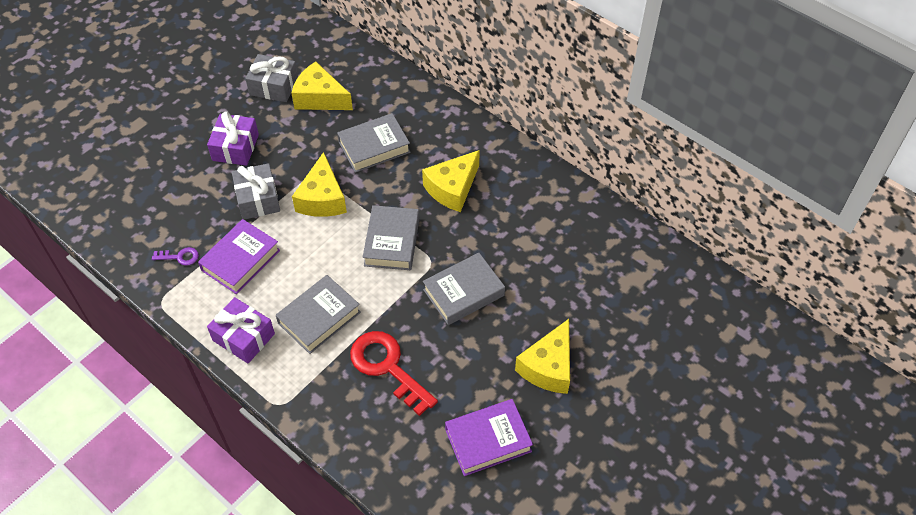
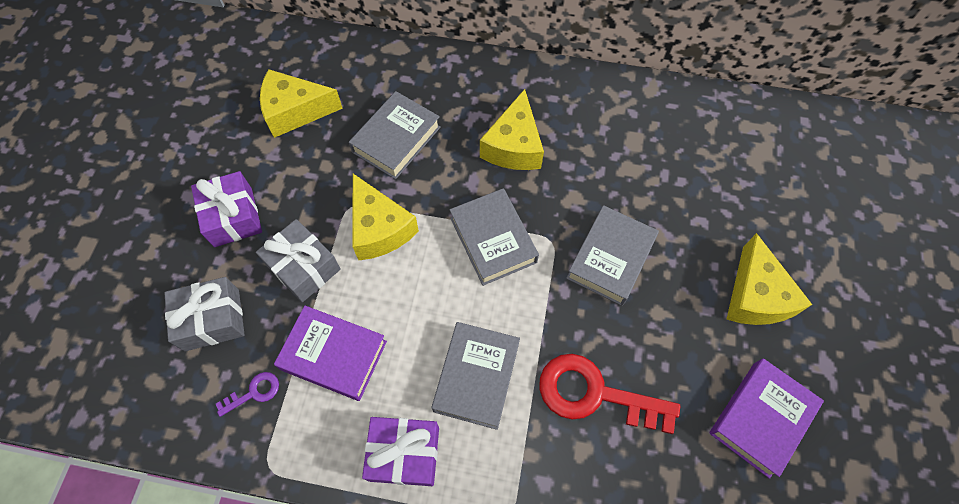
camera: 30 degrees left, 10 degrees up
(240, 260) = (334, 355): purple book -> purple book turned 75 degrees counterclockwise
(274, 86) = (231, 122): grey gift -> grey gift (212, 319)

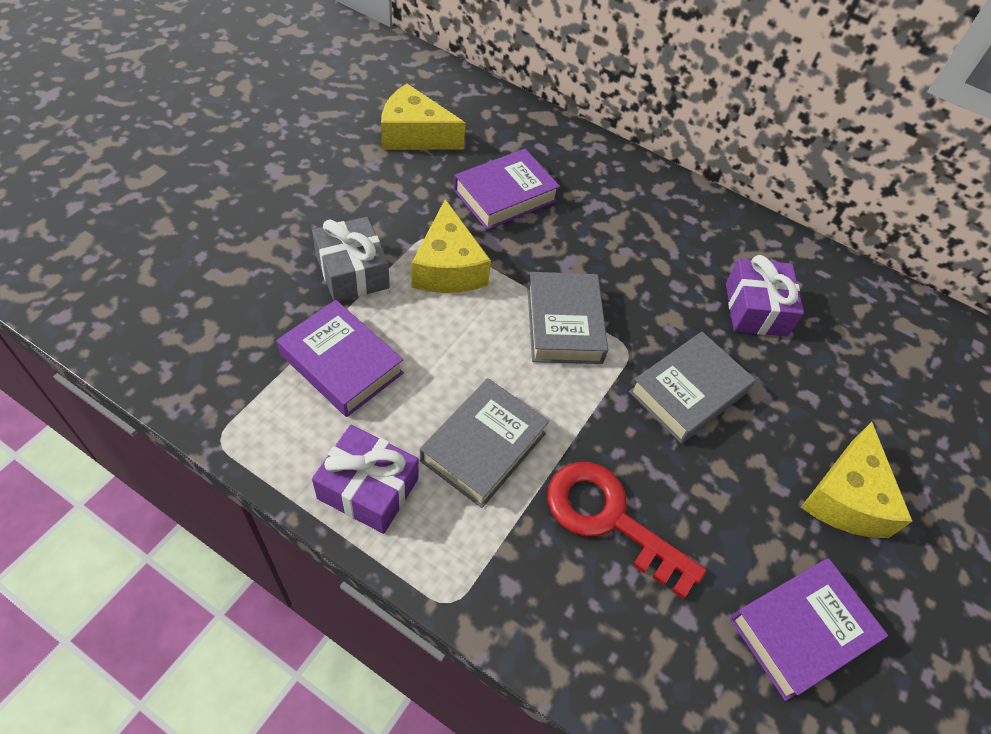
camera: 15 degrees right, 10 degrees down
(212, 319) = (237, 282): grey gift -> none
(233, 217) = (306, 201): purple gift -> purple gift (756, 309)
(253, 392) = (242, 364): purple key -> none
(396, 139) = (505, 195): grey book -> purple book
(513, 146) = (627, 246): yellow cheese -> none

